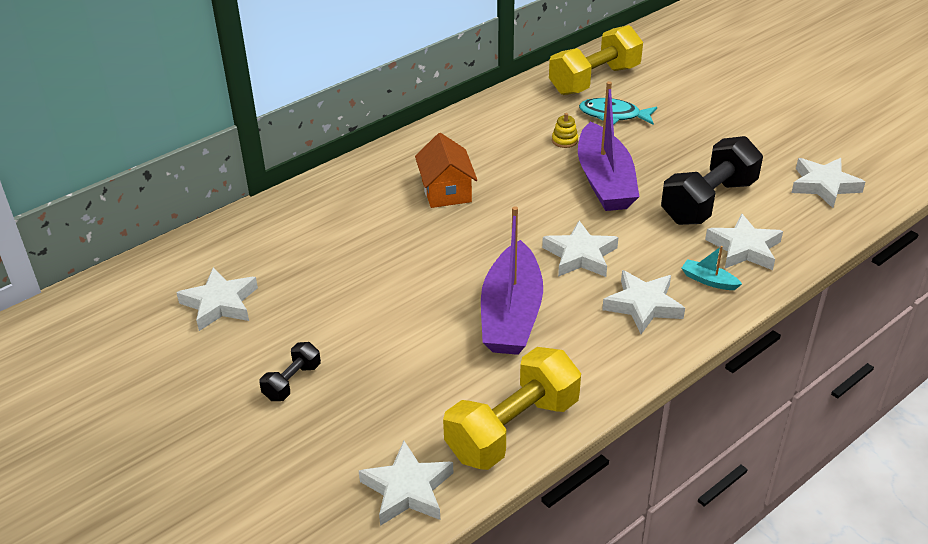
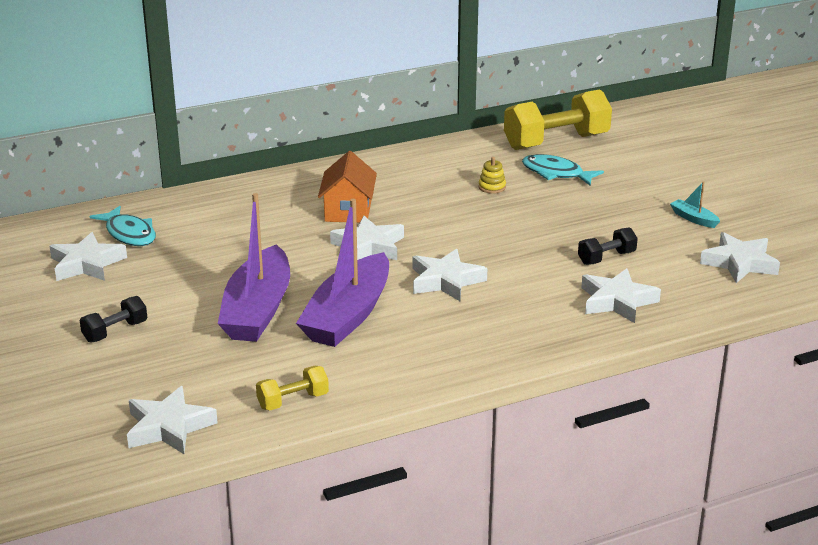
camera: 15 degrees right, 10 degrees down
(245, 258) = (129, 234): none -> turquoise fish
(512, 429) = (293, 401): yellow dumbbell -> yellow dumbbell, size x0.49
(604, 181) = (510, 225): purple boat -> purple boat (258, 310)
(643, 305) = (482, 330): white star -> white star (369, 246)
(708, 202) = (606, 258): black dumbbell -> black dumbbell, size x0.49
(708, 280) = (562, 321): turquoise boat -> turquoise boat (693, 219)

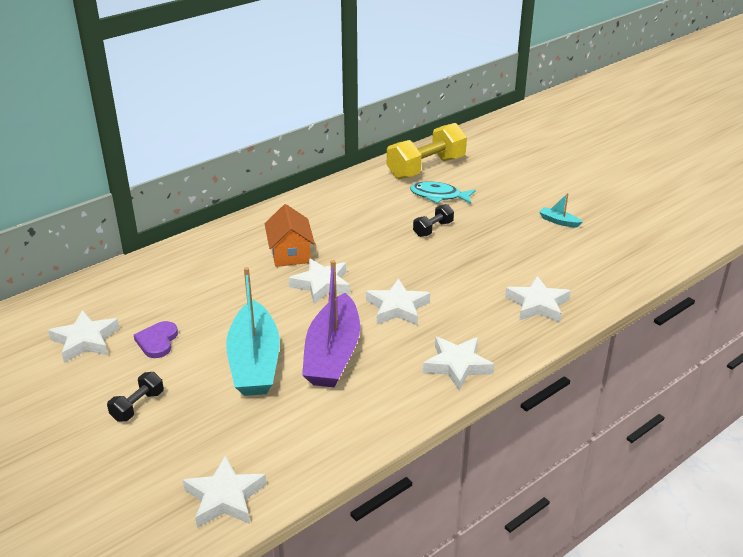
camera: 15 degrees left, 5 degrees up
(129, 234) = (112, 304): turquoise fish -> none
(162, 275) = (157, 341): none -> purple heart
(258, 310) = (254, 362): purple boat -> turquoise boat
(293, 401) = (322, 448): yellow dumbbell -> none
(492, 187) = (395, 215): yellow stacking toy -> none
(606, 258) = (511, 266): black dumbbell -> black dumbbell (433, 229)
(740, 263) = (610, 255): white star -> white star (457, 365)

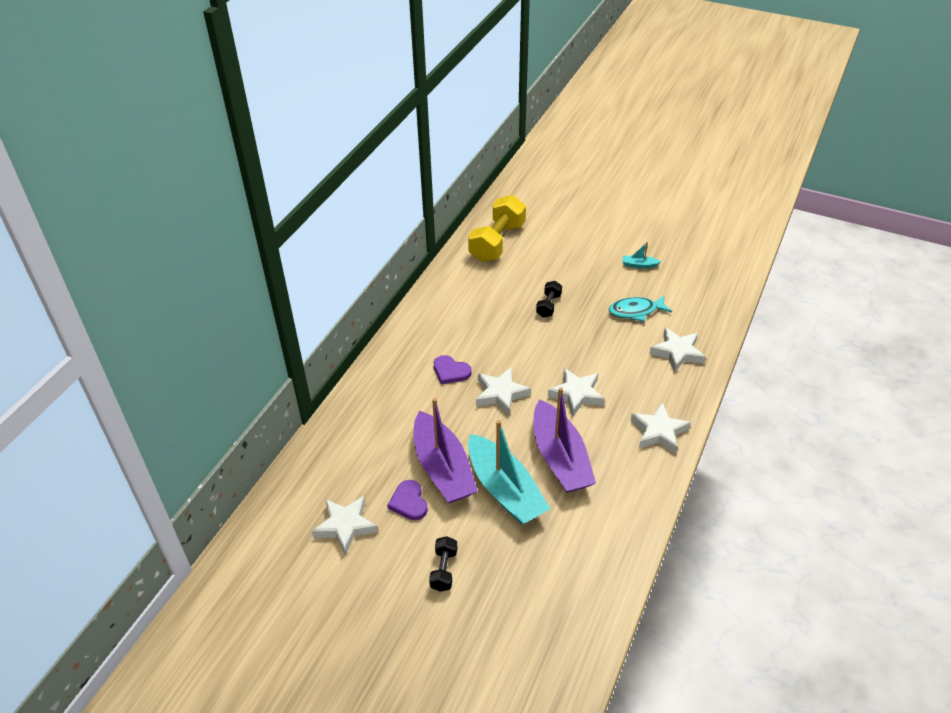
camera: 25 degrees left, 10 degrees up
(212, 325) = (443, 468): none -> purple boat
(225, 497) = (577, 620): white star -> none
(290, 253) = (450, 371): orange house -> purple heart
(439, 196) = (529, 269): turquoise fish -> turquoise fish (636, 311)

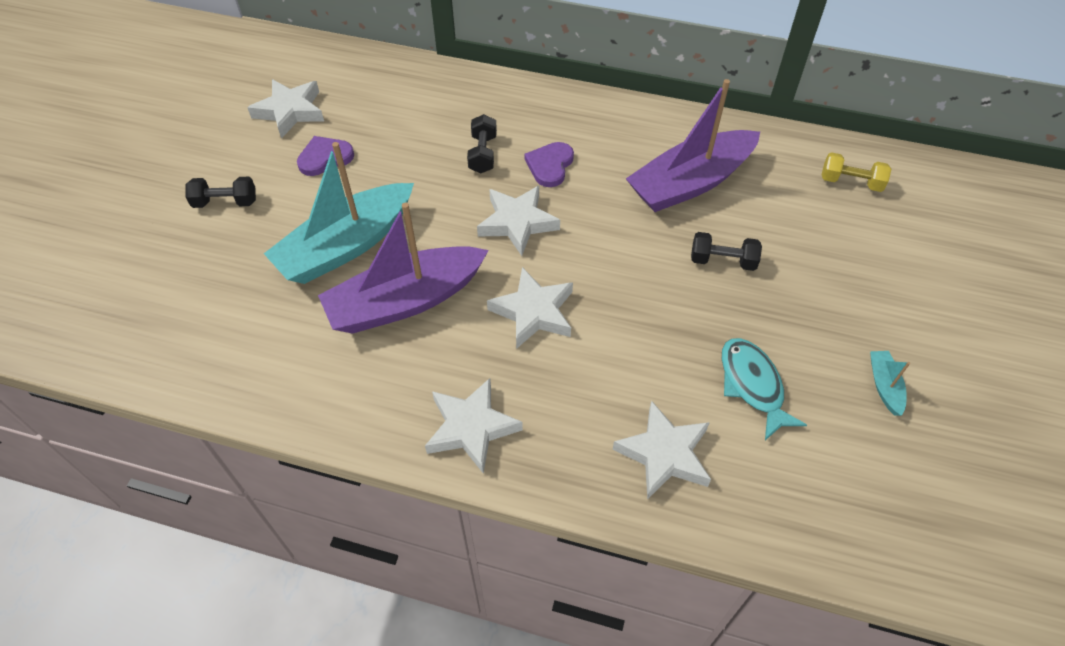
camera: 80 degrees right, 10 degrees up
(430, 406) = (483, 154): none -> black dumbbell
(443, 468) = (378, 180): purple boat -> purple boat (690, 183)
(497, 242) = (851, 182): yellow dumbbell -> yellow dumbbell, size x0.49

